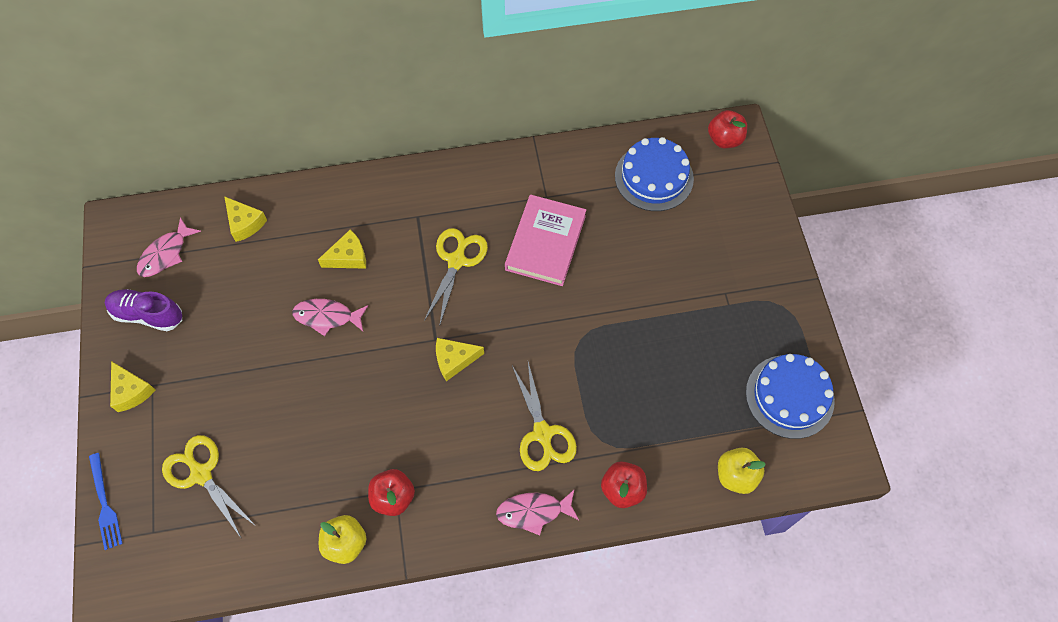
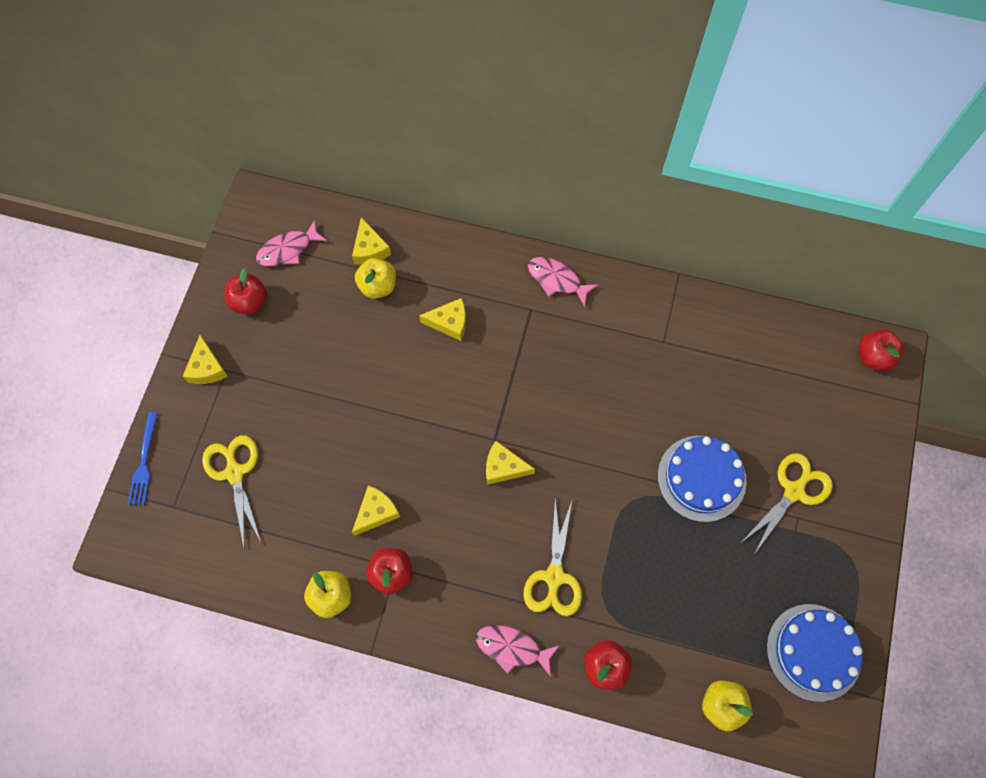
camera: 25 degrees right, 5 degrees up
(148, 314) = (249, 301): purple shoe -> red apple
(267, 252) = (378, 286): none -> yellow apple
(327, 317) = (405, 373): pink fish -> pink fish (557, 280)
(354, 450) = (376, 512): none -> yellow cheese
(456, 261) = (548, 370): yellow scissors -> yellow scissors (794, 491)
(545, 243) = (642, 388): pink book -> none
(654, 177) = (781, 366): blue cake -> blue cake (701, 478)

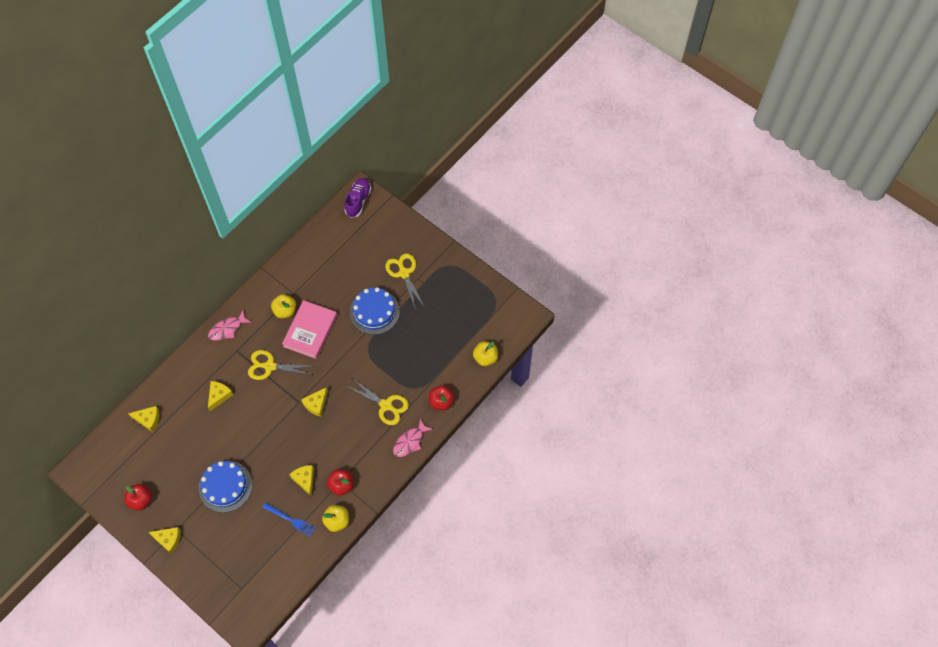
camera: 65 degrees left, 5 degrees down
(144, 462) = (206, 596): blue fork -> blue fork (291, 520)
(235, 473) = (241, 547): yellow scissors -> yellow scissors (270, 366)
(288, 250) = (120, 465): pink fish -> none
(378, 286) = (174, 424): yellow apple -> yellow apple (285, 311)
(616, 397) = (310, 331): none -> pink book
(813, 652) = (482, 305): blue cake -> blue cake (225, 486)
(873, 357) = (358, 201): red apple -> purple shoe

